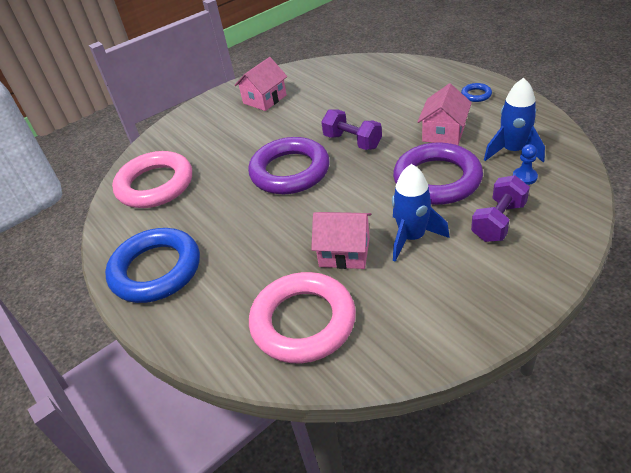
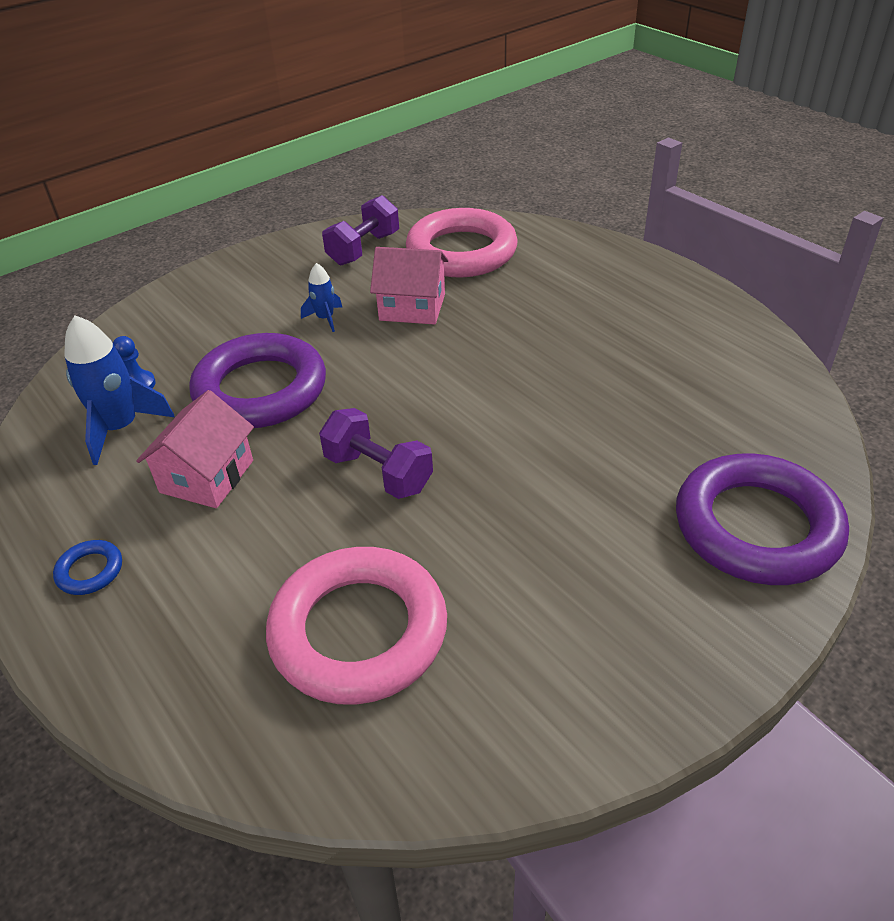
camera: 175 degrees right, 0 degrees up
(155, 185) = (738, 414): pink ring -> pink ring (358, 631)
(156, 270) = (656, 298): blue ring -> none
(265, 99) = (584, 629): pink house -> none
(290, 171) = (494, 421): purple ring -> purple ring (756, 527)
(412, 237) = (325, 318): blue rocket -> blue rocket, size x0.54
(498, 221) = (212, 330): purple dumbbell -> purple dumbbell (364, 249)

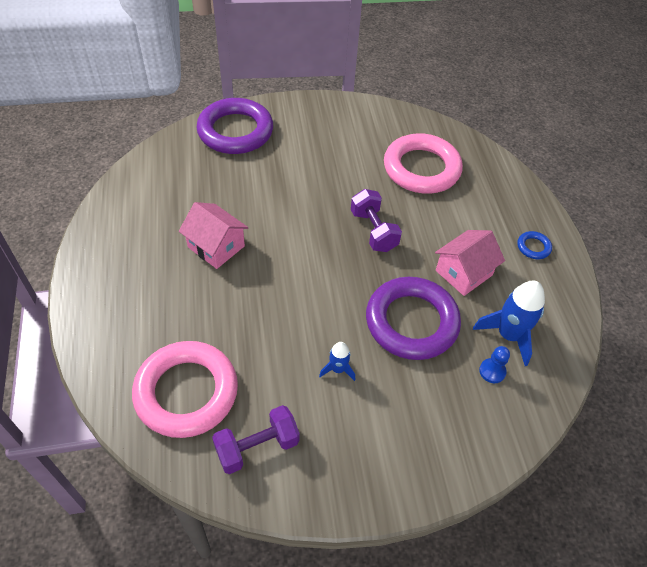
camera: 155 degrees left, 10 degrees up
(412, 307) = (271, 346): pink house -> pink house (216, 246)

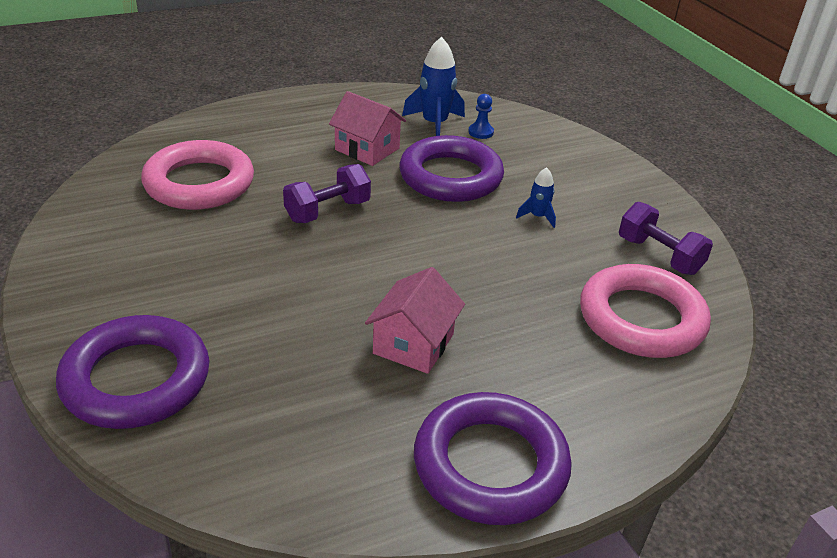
camera: 105 degrees left, 15 degrees down
(107, 257) = (490, 465): none -> purple ring
(533, 247) = (312, 111): blue ring -> none

